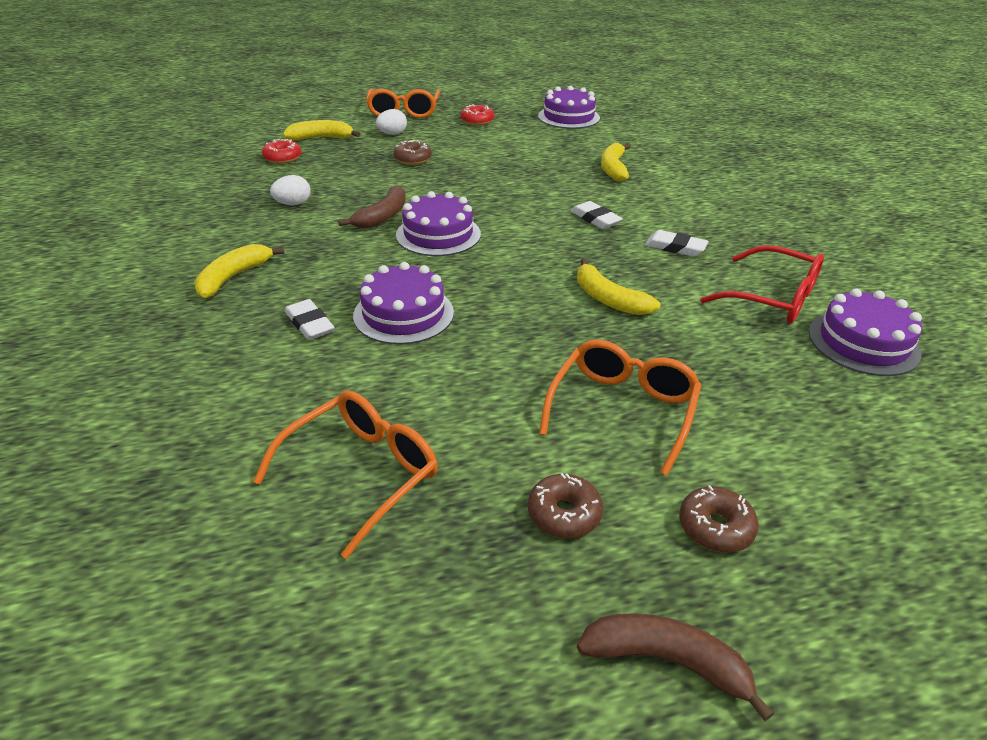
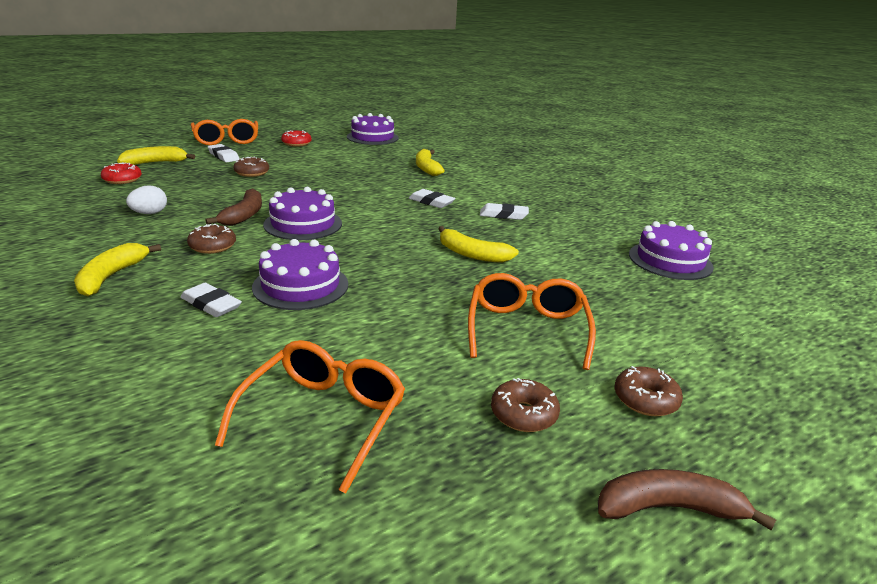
camera: 20 degrees left, 10 degrees down
(337, 253) = (212, 246): none -> brown donut
(392, 134) = (223, 156): white egg -> white eraser
(773, 298) = (593, 240): red glasses -> none

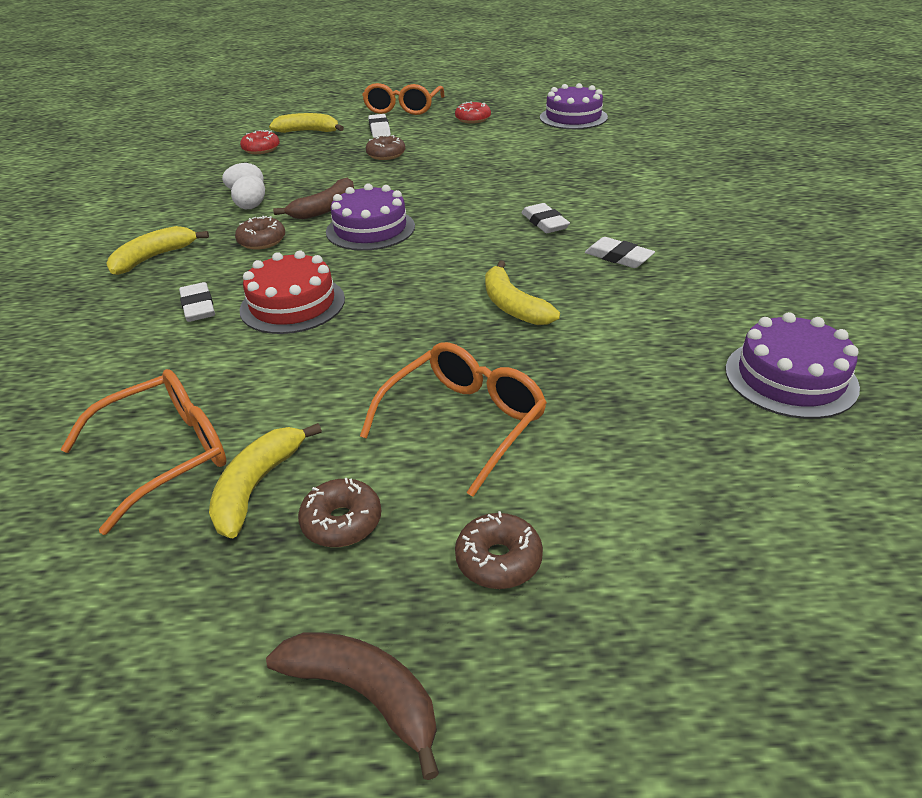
camera: 35 degrees right, 10 degrees up
(168, 222) = (252, 206): none -> white egg
(300, 285) = (292, 304): purple cake -> red cake
(426, 168) = (593, 171): yellow banana -> yellow banana (257, 486)

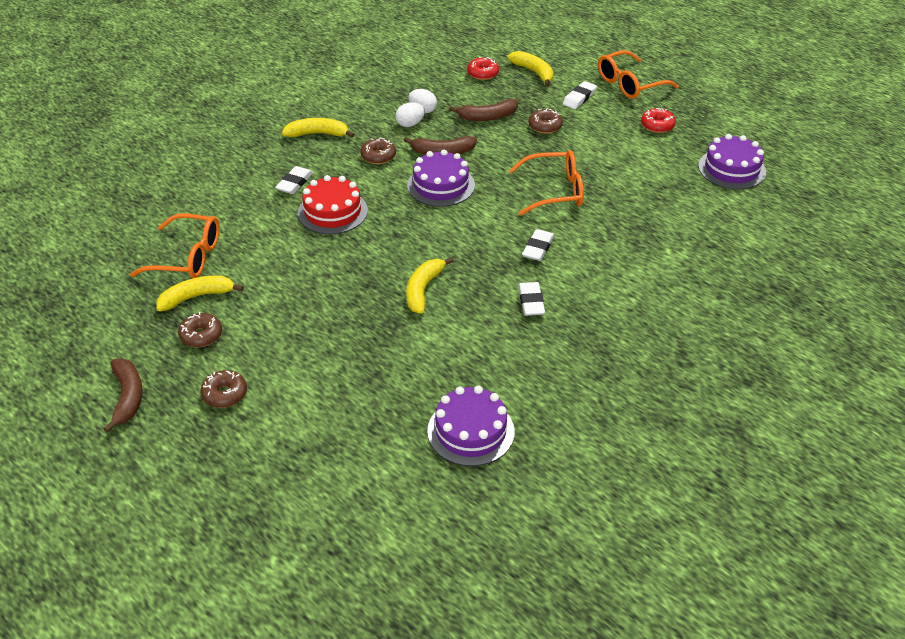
camera: 45 degrees right, 5 degrees up
(321, 170) = (487, 117): none -> brown banana
(465, 422) = (303, 332): orange glasses -> orange glasses (555, 191)

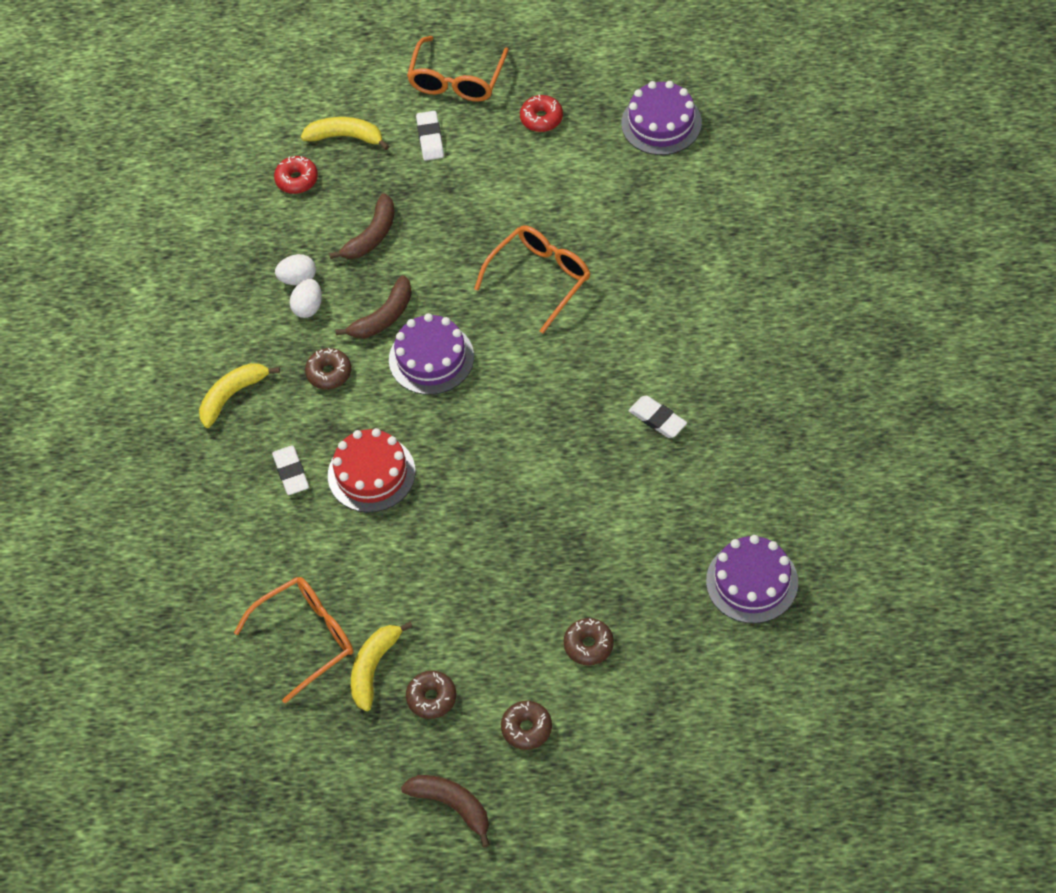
camera: 40 degrees left, 15 degrees up
(423, 289) = (557, 485): yellow banana -> none
(538, 248) = (599, 357): white eraser -> none
(545, 126) = (440, 203): brown donut -> brown donut (588, 645)

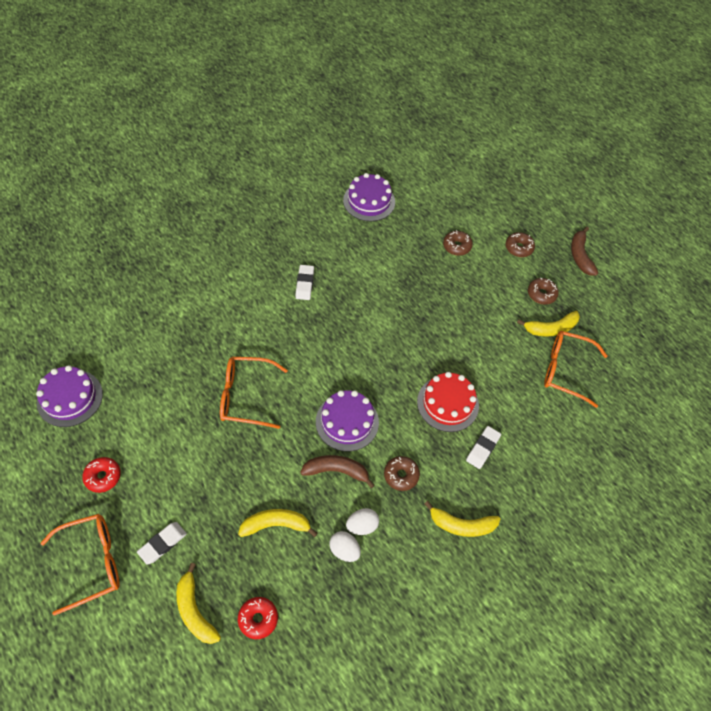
camera: 135 degrees left, 0 degrees up
(371, 235) = (276, 524): brown banana -> yellow banana

